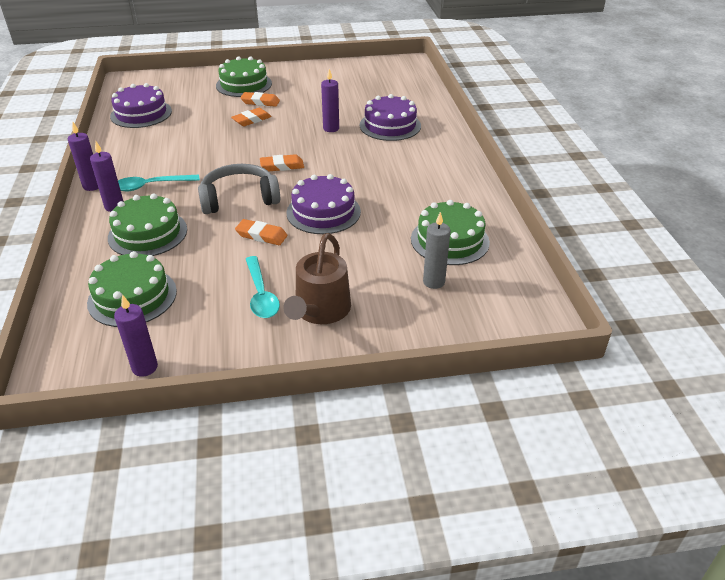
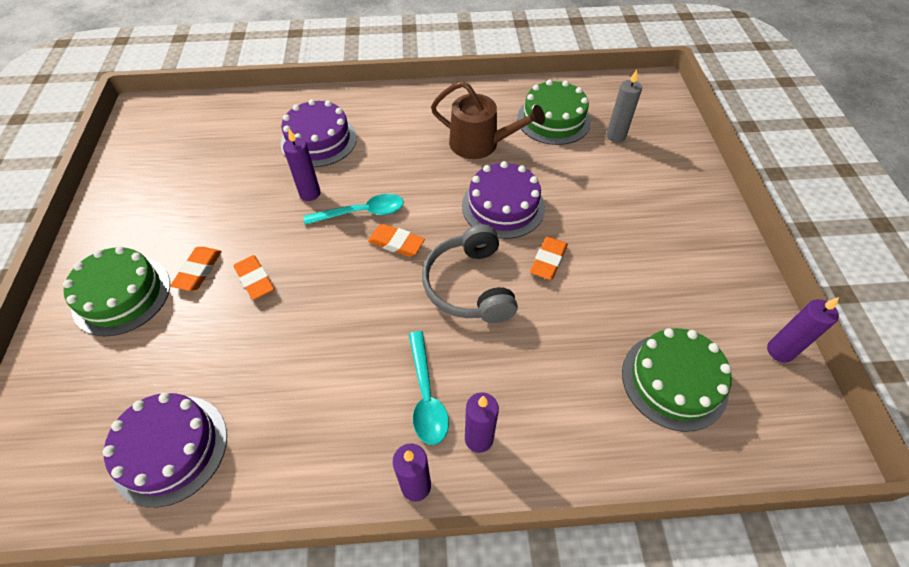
camera: 85 degrees left, 15 degrees up
(148, 233) = (546, 382): green cake -> none
(261, 294) = (651, 258): turquoise spoon -> turquoise spoon (362, 212)
(282, 166) = (396, 243): orange eraser -> orange eraser turned 60 degrees counterclockwise
(320, 310) = (667, 213): brown watering can -> brown watering can (480, 144)

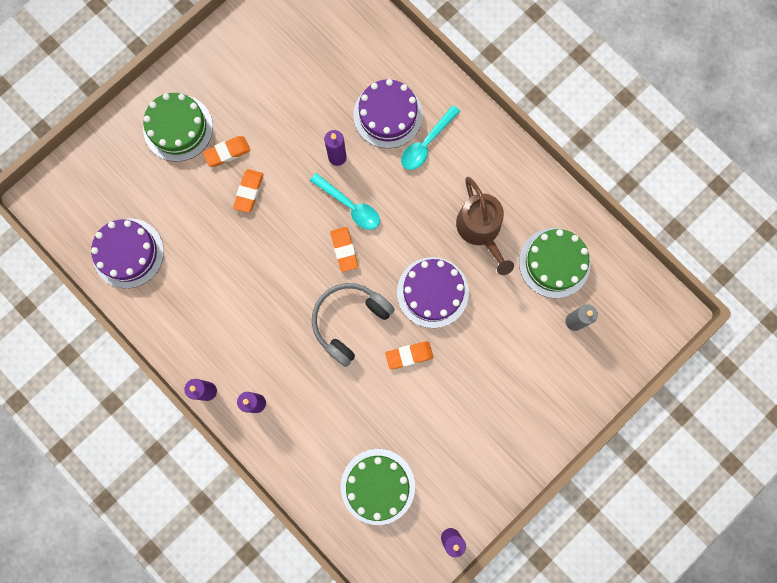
camera: 50 degrees right, 25 degrees up
(426, 395) = (258, 356): turquoise spoon -> turquoise spoon (426, 143)

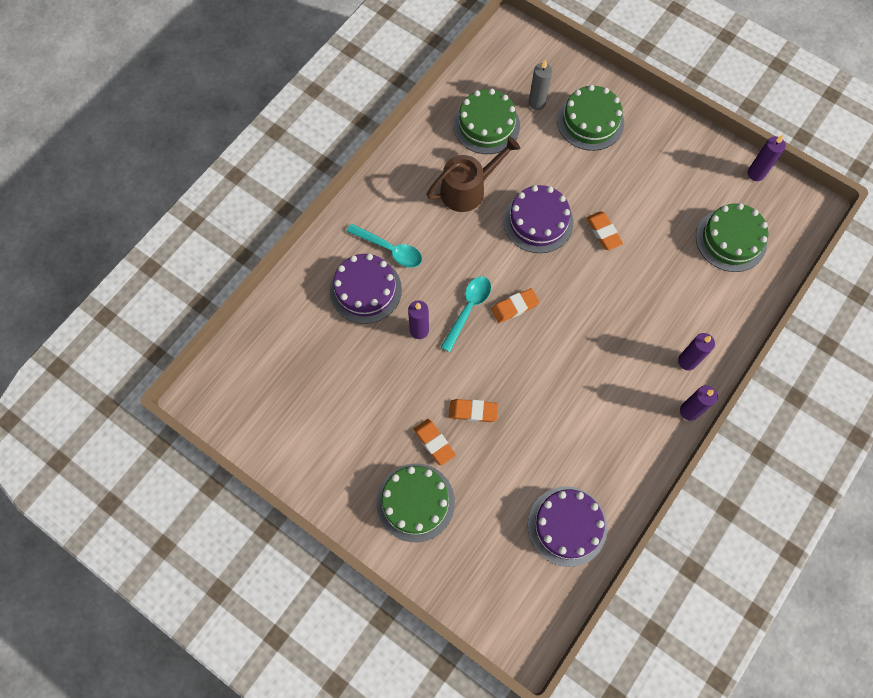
camera: 100 degrees left, 10 degrees down
(349, 321) = (584, 290): grey headphones -> none
(543, 373) = (590, 121): none -> green cake

